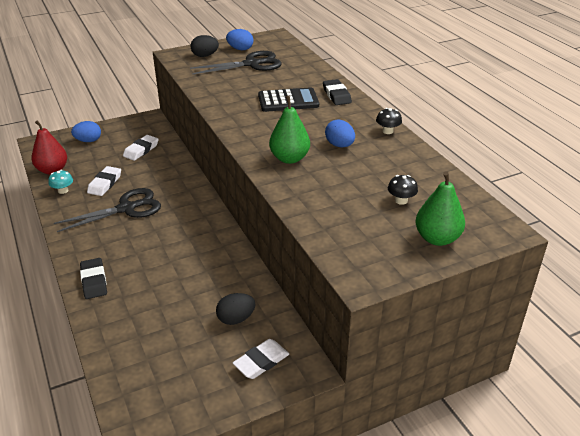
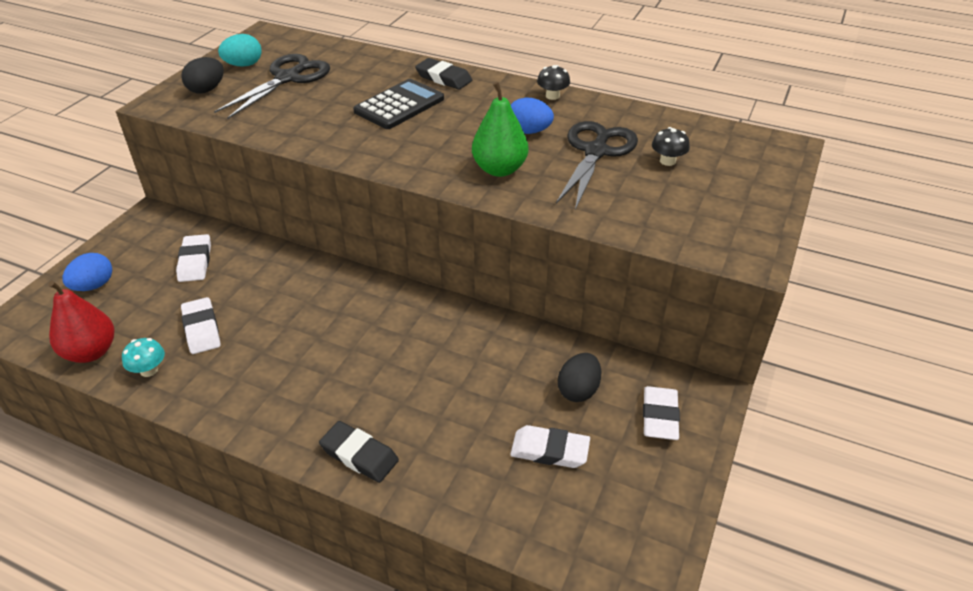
camera: 40 degrees left, 5 degrees up
(127, 208) = (278, 343): black scissors -> black scissors (596, 151)
(179, 338) = (549, 450): none -> white eraser
(240, 49) = (243, 65): blue egg -> turquoise egg
(437, 238) = (748, 182): green pear -> none

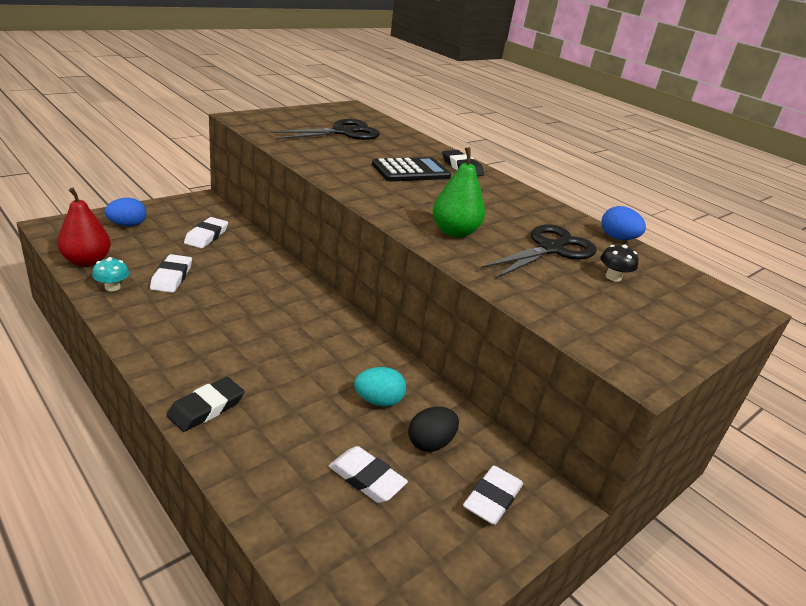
camera: 20 degrees right, 10 degrees down
(206, 90) = (280, 121): black egg -> none
(243, 65) = (319, 117): turquoise egg -> turquoise egg (378, 401)
(359, 455) = (206, 408): black eraser -> black eraser turned 75 degrees clockwise
(528, 131) = (502, 218): blue egg -> blue egg (617, 238)
(552, 96) = (543, 204): black mushroom -> none

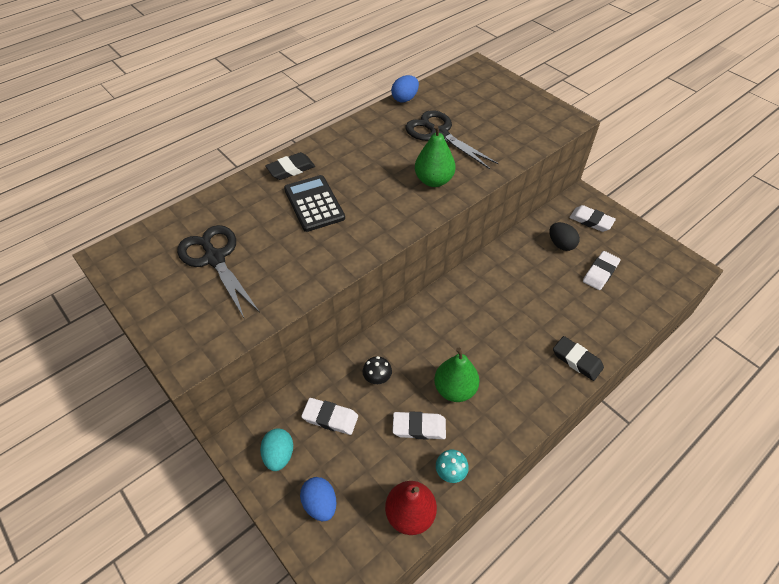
camera: 85 degrees left, 20 degrees up
(206, 304) = (455, 389): none -> green pear
(378, 401) = (533, 269): turquoise egg -> turquoise egg (279, 455)
(613, 277) = (466, 111): black mushroom -> black mushroom (377, 378)

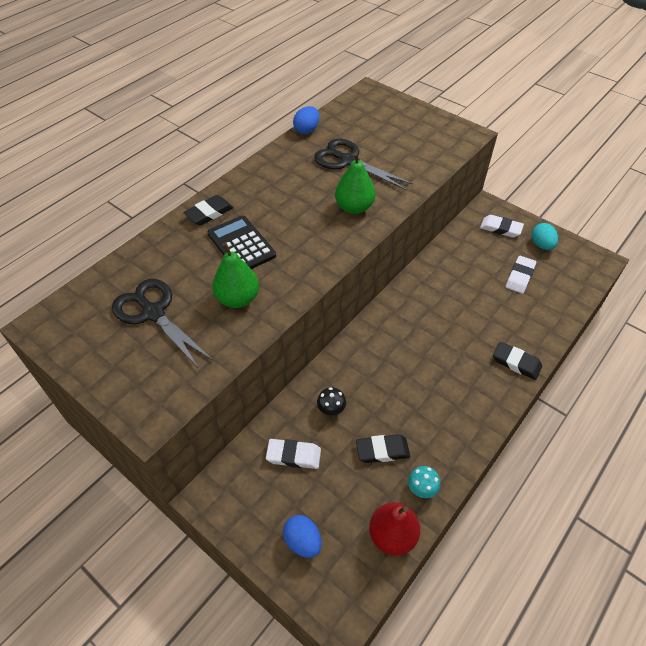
camera: 10 degrees left, 0 degrees up
(279, 455) = (251, 501): turquoise egg -> turquoise egg (541, 245)
(419, 427) = (382, 450): white eraser -> black eraser
(455, 389) = (408, 408): green pear -> green pear (238, 299)
(561, 244) = (477, 255): black egg -> none

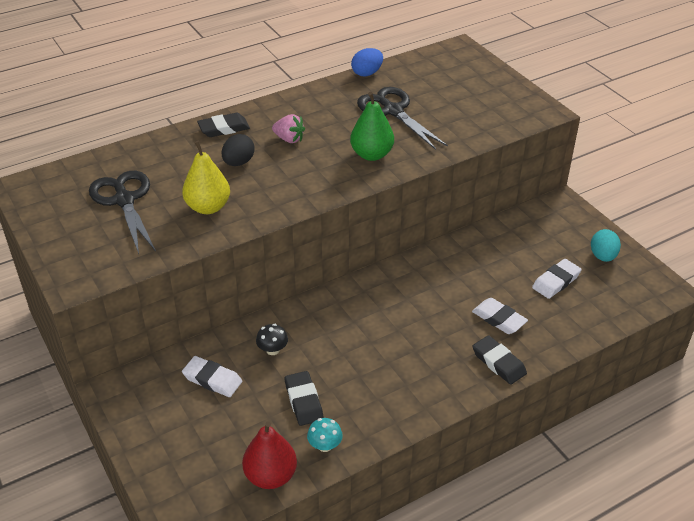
camera: 20 degrees right, 10 degrees down
(238, 299) = (208, 207): green pear -> yellow pear
(241, 245) = (238, 162): black calculator -> black egg
(274, 210) = (289, 139): none -> pink strawberry
(303, 541) = (181, 453): blue egg -> none
(382, 450) = (303, 401): black eraser -> black eraser turned 60 degrees clockwise
(500, 228) = (563, 228): white eraser -> white eraser (499, 319)

